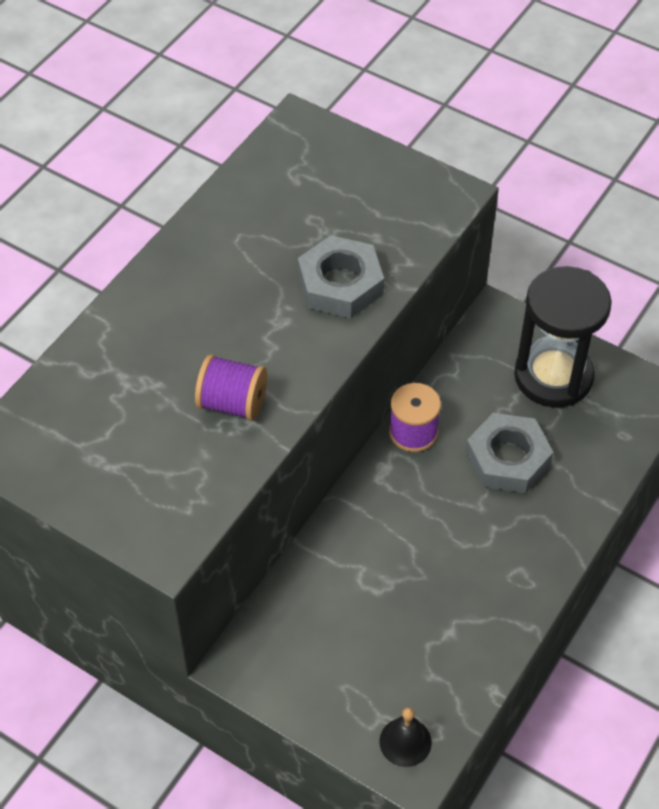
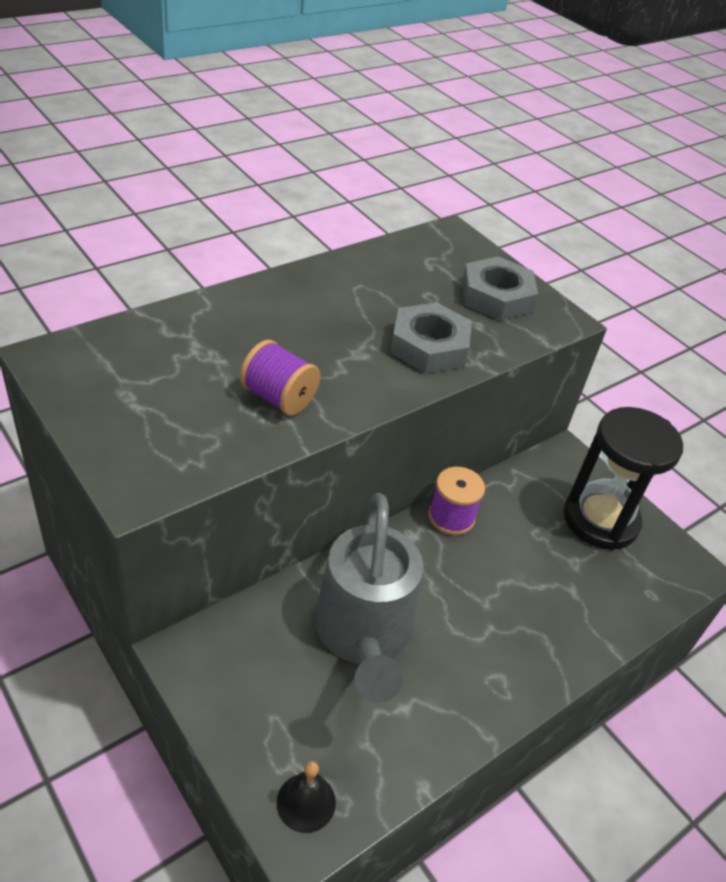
camera: 15 degrees right, 10 degrees down
(386, 582) = (364, 635): none -> grey watering can
(507, 459) = (530, 572): grey nut -> grey nut (496, 296)

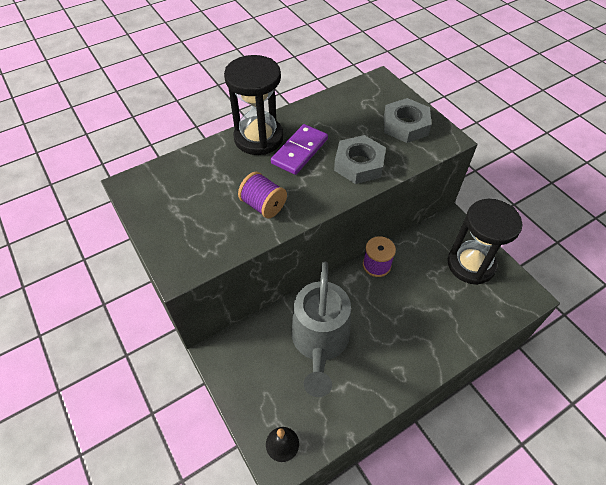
camera: 10 degrees right, 10 degrees up
(265, 301) = (258, 138): none -> black hourglass
(333, 323) = (299, 151): none -> purple domino

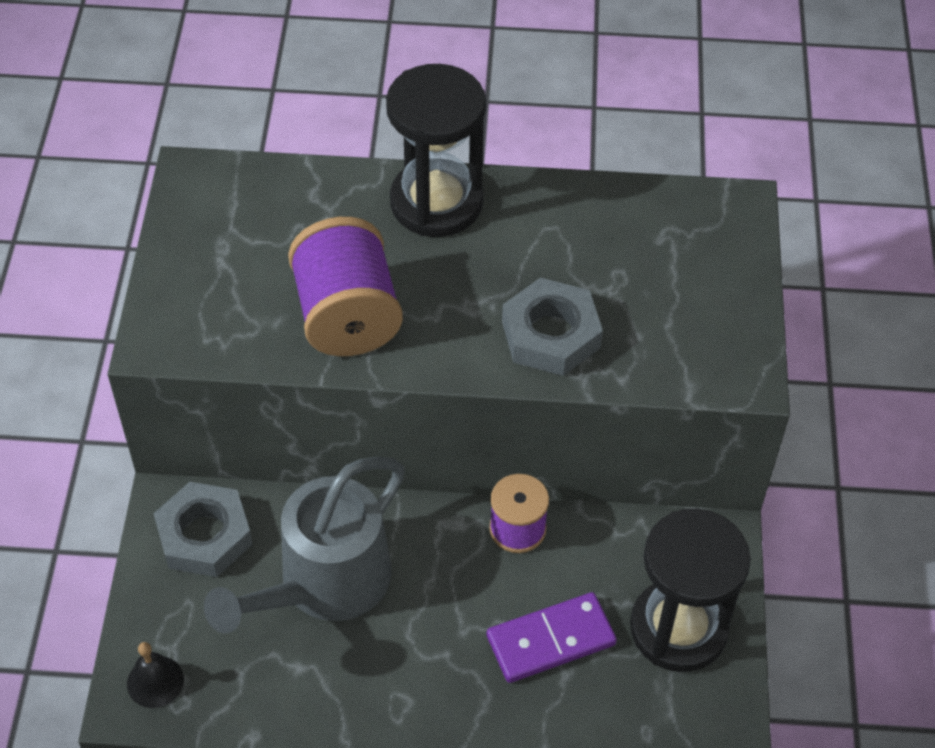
camera: 35 degrees right, 0 degrees up
(263, 205) = (347, 316): purple spool -> purple spool, size x1.61
(299, 151) = (478, 260): purple domino -> purple domino (550, 640)
(405, 125) = (696, 312): grey nut -> grey nut (204, 535)

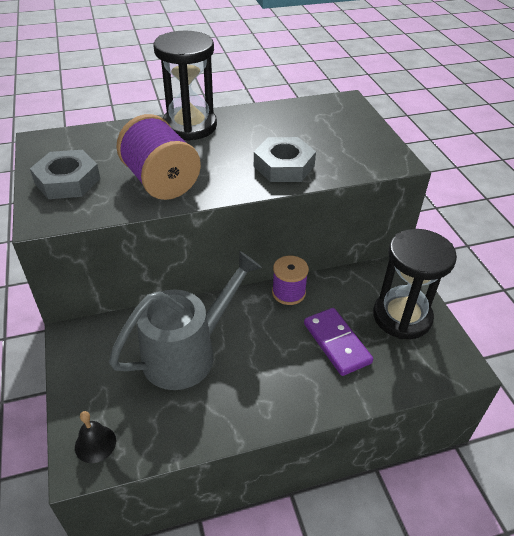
camera: 20 degrees left, 10 degrees down
(204, 535) = (101, 346): grey nut -> grey nut (67, 181)
(323, 585) = (188, 352): grey watering can -> grey watering can turned 150 degrees counterclockwise
(550, 640) = (336, 343): purple domino -> purple domino turned 75 degrees counterclockwise

